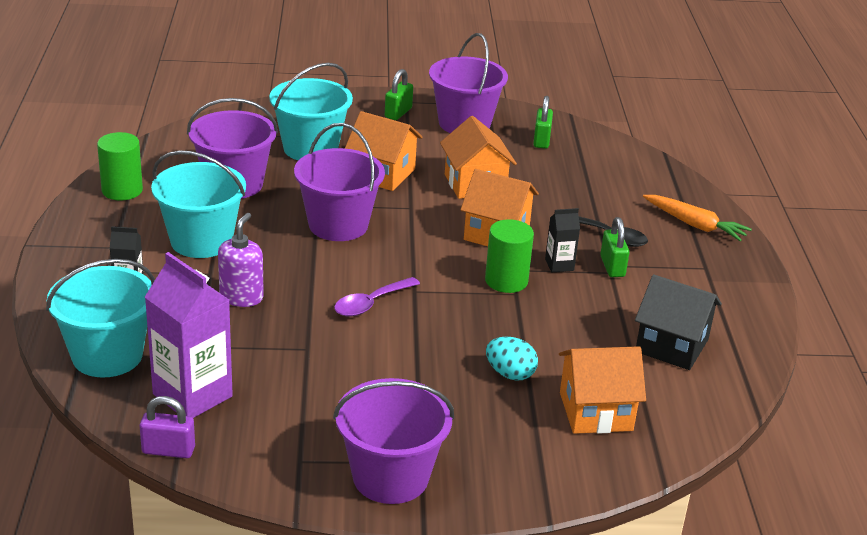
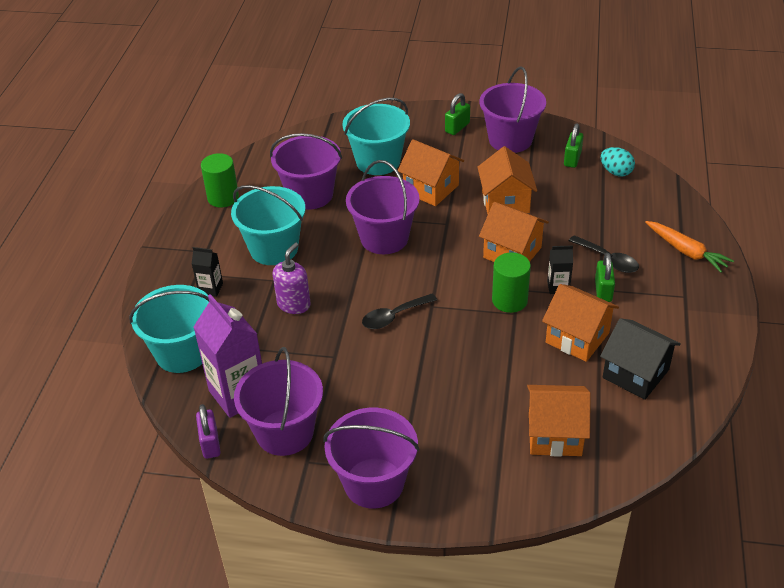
camera: 15 degrees right, 10 degrees up
(168, 450) = (210, 443): purple padlock -> purple padlock turned 60 degrees clockwise
(263, 432) = (285, 432): none -> purple bucket
(371, 303) = (394, 316): purple spoon -> black spoon
(510, 374) = (491, 392): turquoise egg -> turquoise egg (616, 172)
(595, 314) = (577, 337): none -> orange house

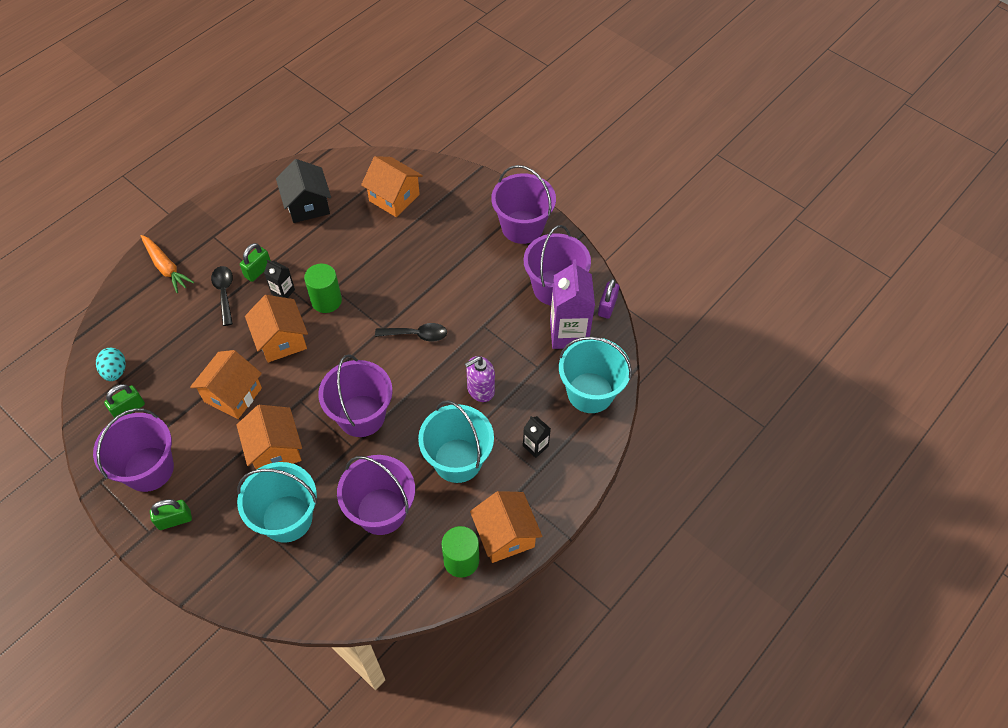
camera: 150 degrees left, 15 degrees up
(577, 337) = (314, 247): orange house -> orange house (505, 535)
(686, 251) = (166, 267): orange carrot -> orange carrot turned 150 degrees clockwise

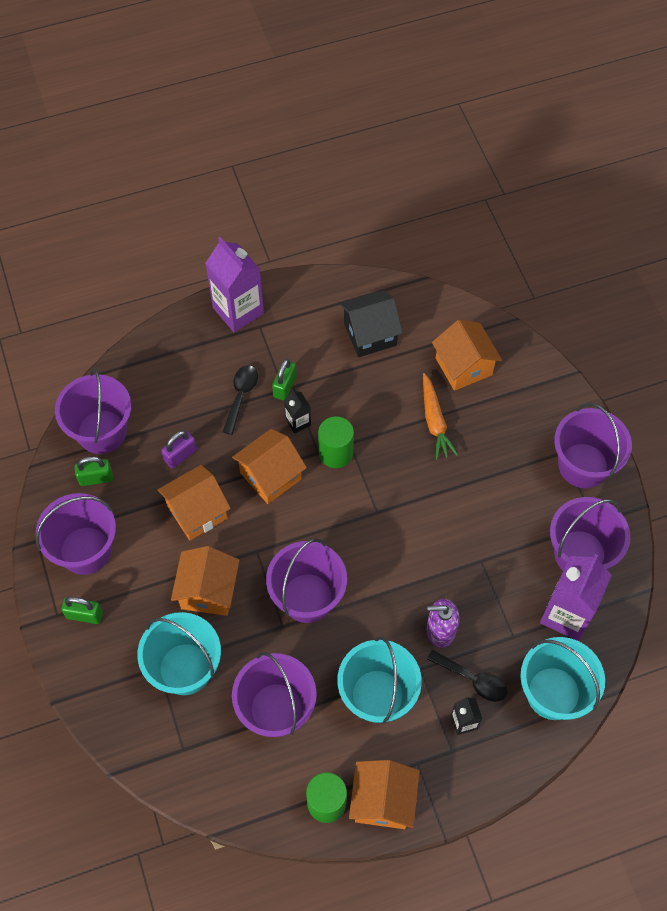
camera: 30 degrees right, 5 degrees up
(115, 371) = (102, 432): turquoise egg -> purple bucket
(166, 267) = (199, 340): orange carrot -> orange carrot (434, 421)
(188, 232) = (238, 310): none -> purple carton
(258, 271) = (285, 386): green padlock -> green padlock turned 45 degrees counterclockwise
(281, 340) = (270, 476): orange house -> orange house turned 45 degrees clockwise
(307, 205) = (370, 334): black house -> black house turned 60 degrees clockwise
(416, 335) = (407, 536): black spoon -> black spoon (472, 679)
(607, 306) = (626, 604): purple padlock -> purple padlock (180, 455)

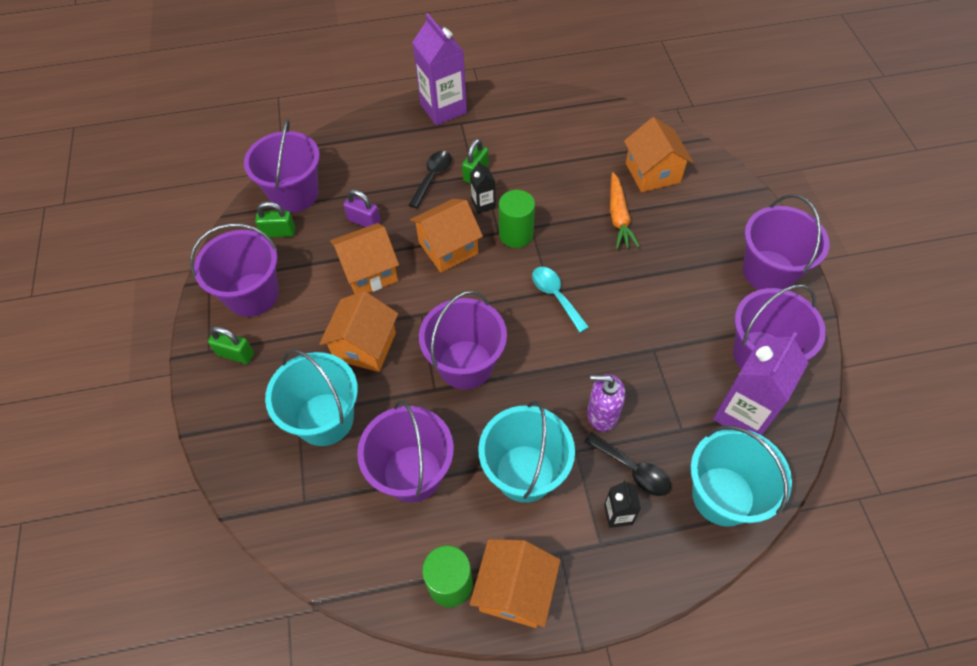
camera: 10 degrees right, 5 degrees down
(180, 455) = (364, 221): purple padlock -> purple padlock turned 60 degrees clockwise
(370, 334) = (564, 138): black house -> none
(383, 516) = (556, 296): none -> turquoise spoon

